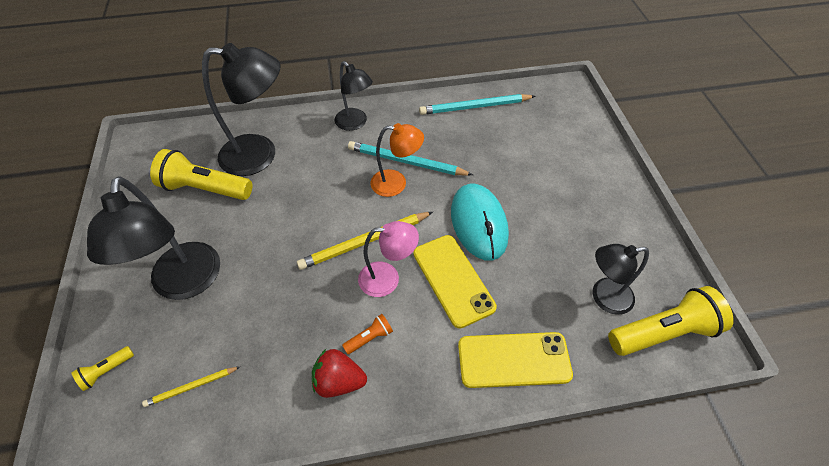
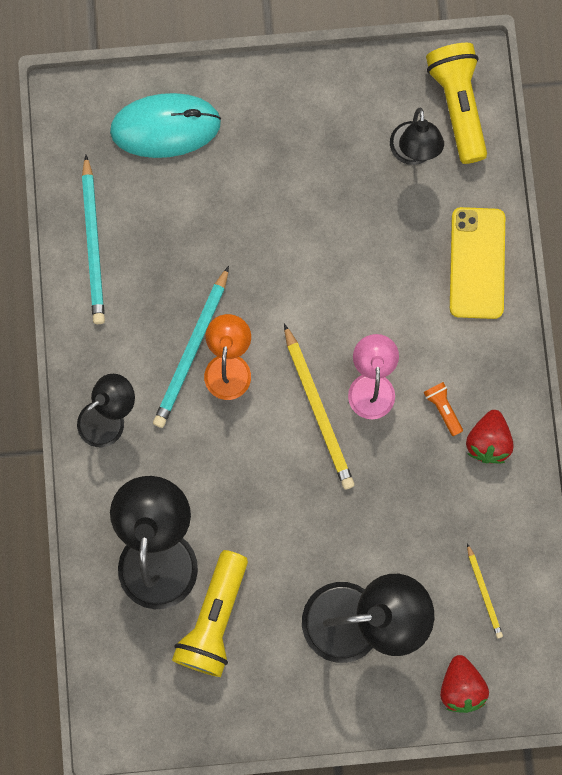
camera: 85 degrees left, 25 degrees up
(106, 371) = (460, 686): yellow flashlight -> red strawberry
(453, 280) = (378, 312): yellow phone -> none
(478, 223) = (302, 271): turquoise mouse -> turquoise mouse (165, 127)

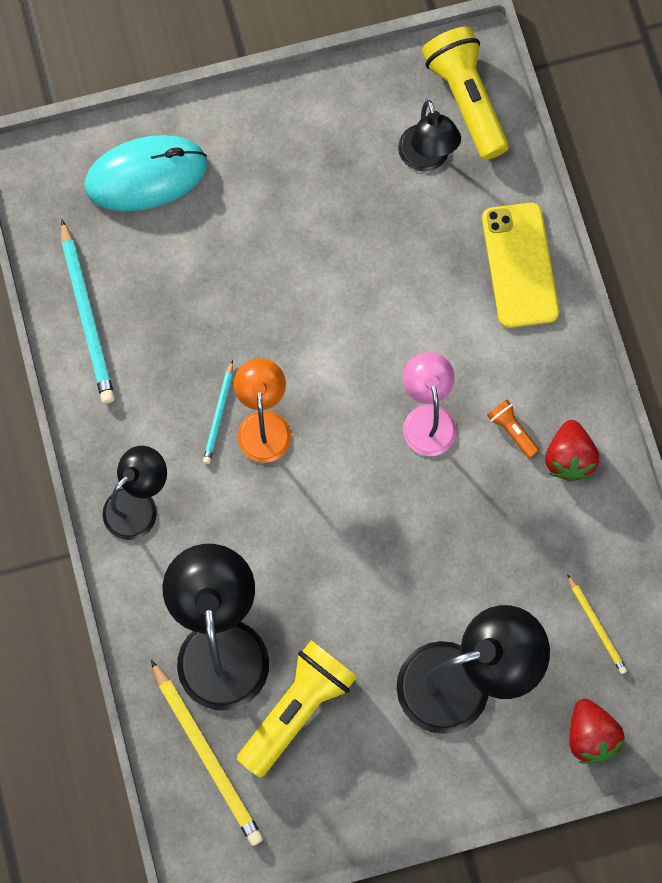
camera: 10 degrees left, 5 degrees down
(192, 350) = (219, 414): turquoise pencil -> turquoise pencil, size x0.54
(214, 618) = (297, 709): yellow flashlight -> yellow flashlight turned 150 degrees counterclockwise
(318, 410) = (373, 456): yellow pencil -> yellow pencil (207, 755)

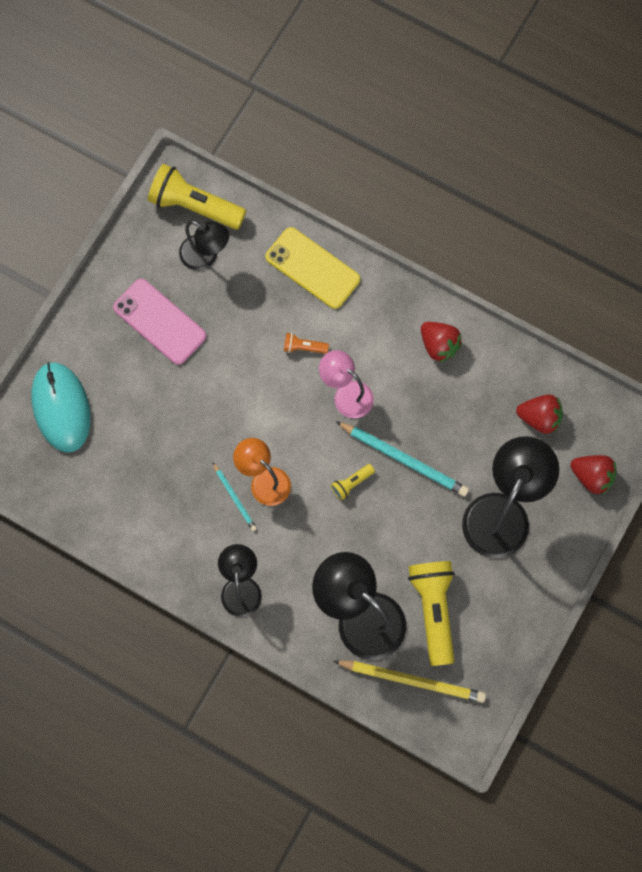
camera: 45 degrees left, 0 degrees up
(87, 316) = (108, 514): turquoise pencil -> turquoise pencil (404, 459)
(146, 175) = (61, 408): turquoise mouse -> turquoise mouse turned 45 degrees counterclockwise
(319, 180) = (159, 322): none -> pink phone
(344, 509) = (351, 483): none -> yellow flashlight
(512, 430) = (396, 359): orange flashlight -> orange flashlight (303, 347)
(596, 626) = (539, 418): yellow pencil -> red strawberry

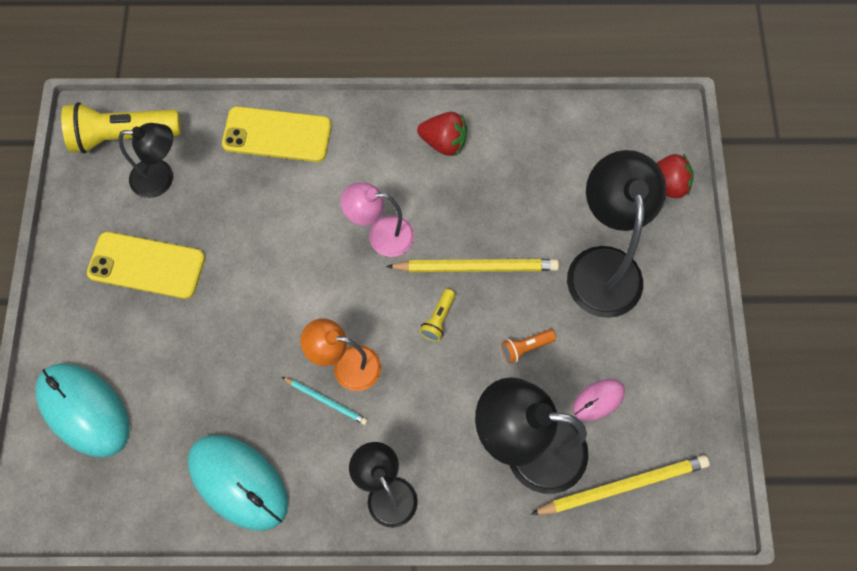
camera: 30 degrees left, 5 degrees down
(141, 521) = (238, 482): none -> turquoise mouse
(159, 322) = (146, 265): pink phone -> yellow phone
(303, 347) = (311, 213): orange flashlight -> orange flashlight (525, 347)
(404, 459) = (476, 267): turquoise pencil -> yellow pencil
(433, 610) = (598, 400): yellow flashlight -> pink mouse
(539, 418) = (581, 159): red strawberry -> none

